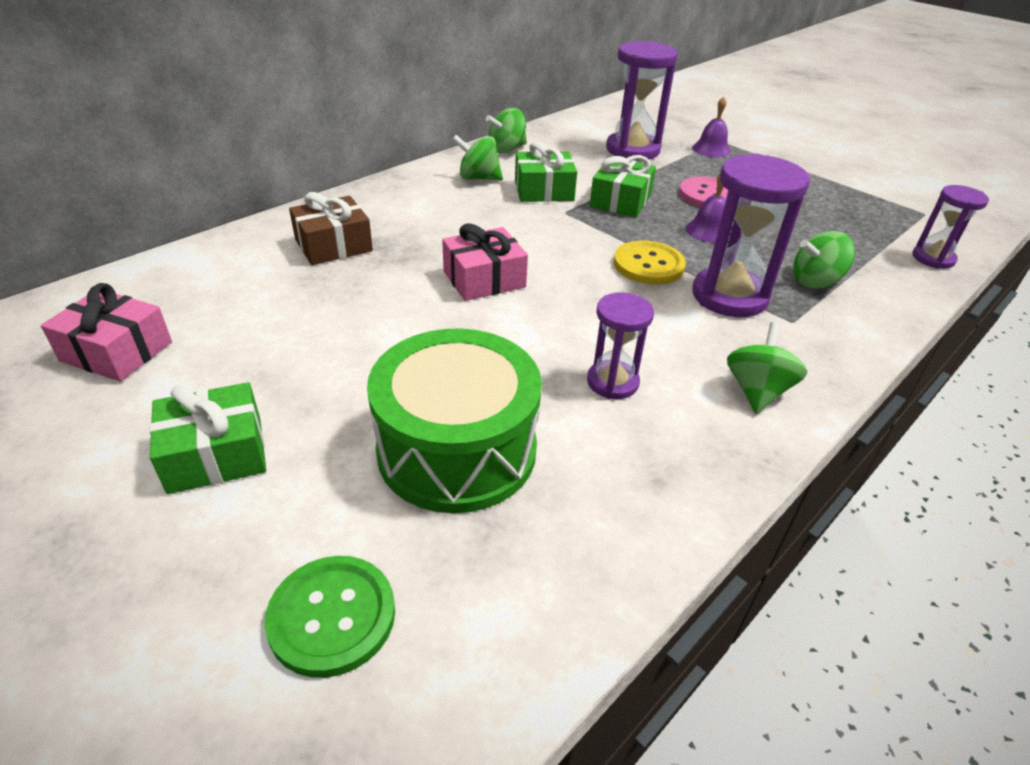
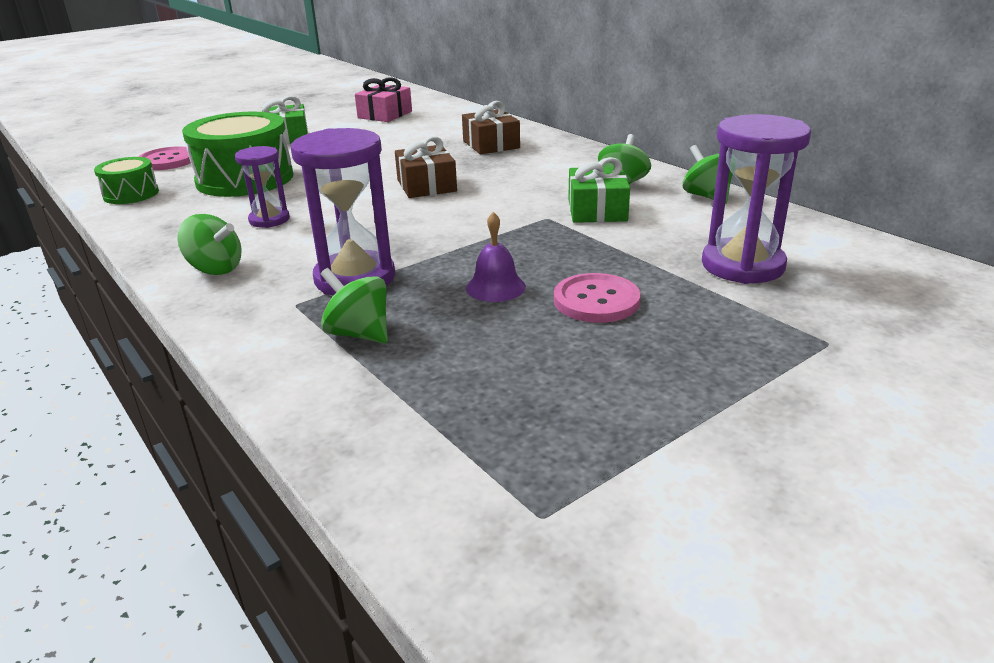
camera: 100 degrees right, 10 degrees down
(332, 616) = (167, 161): green button -> pink button
(484, 279) = (426, 185): pink gift -> brown gift
(538, 594) = (131, 194): none -> green drum
(620, 201) = (575, 245): green gift -> none
(648, 265) = (428, 247): yellow button -> none
(711, 149) = (779, 328): purple bell -> none
(815, 281) = (359, 334): green spinning top -> green spinning top turned 45 degrees counterclockwise
(933, 258) = (377, 458): purple hourglass -> none

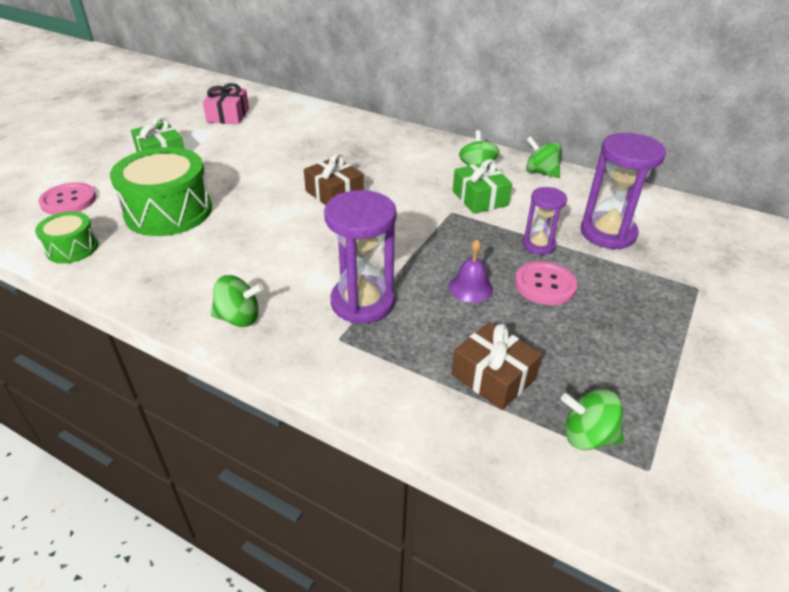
camera: 25 degrees left, 10 degrees up
(269, 220) = (235, 254): purple hourglass -> purple hourglass (538, 245)
(359, 334) = (413, 355): green spinning top -> green spinning top (587, 436)
(491, 144) = (347, 140): brown gift -> brown gift (493, 377)

